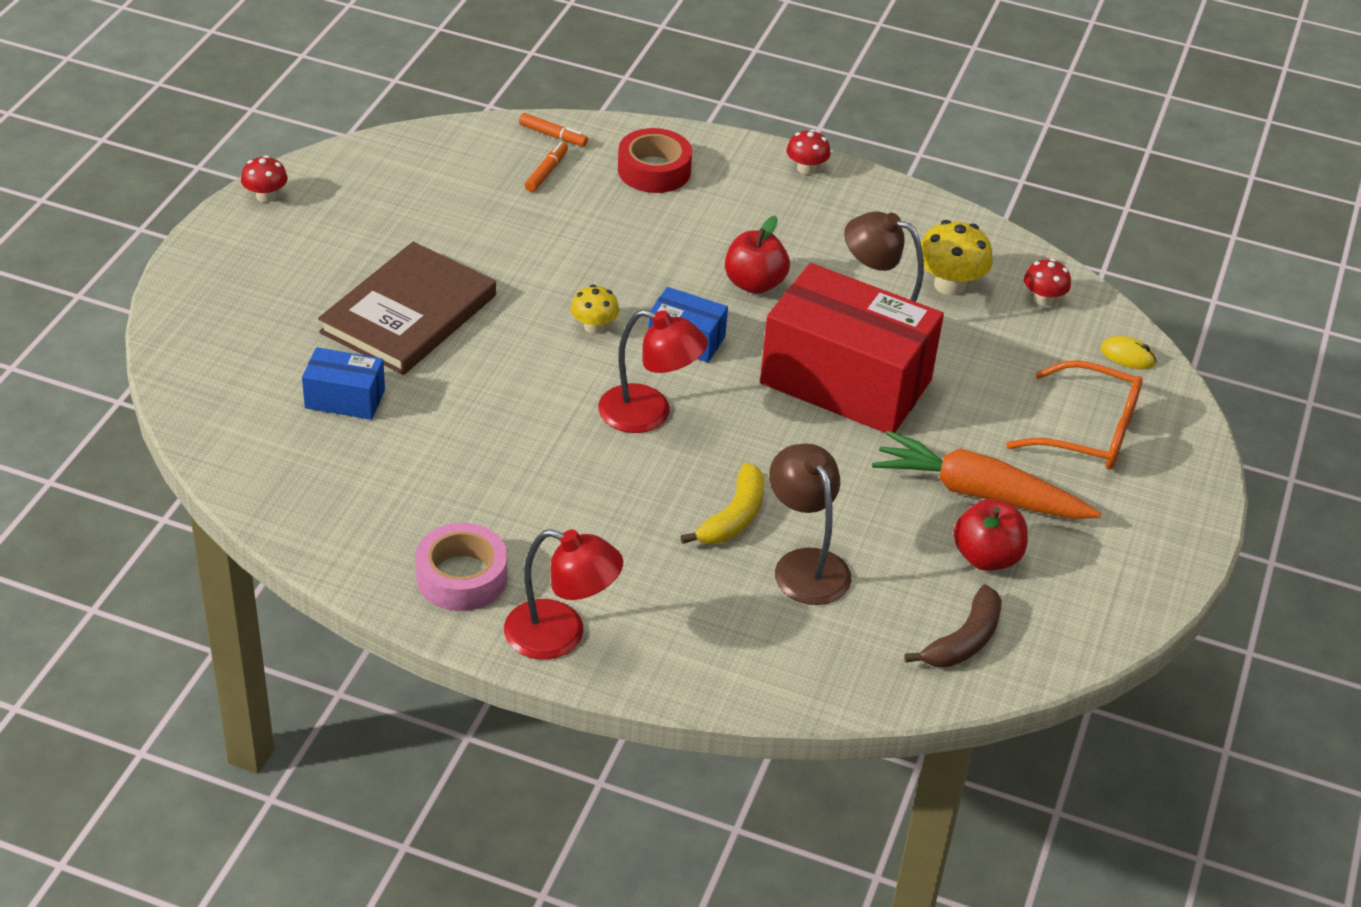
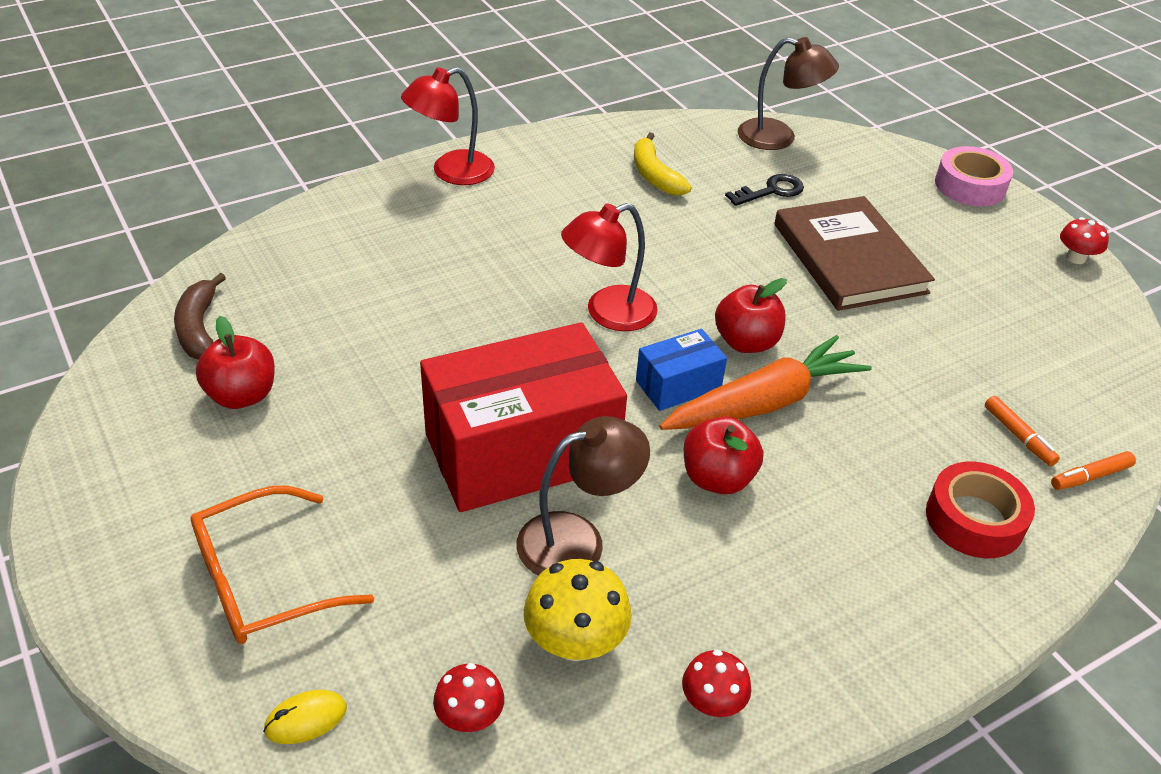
camera: 130 degrees right, 0 degrees up
(345, 399) = (771, 191): blue box -> black key
(461, 577) = (546, 161): pink tape -> pink tape (970, 186)
(594, 326) = (746, 342): yellow mushroom -> red apple
(733, 517) = (453, 293): yellow banana -> yellow banana (655, 175)
(805, 564) = (366, 299): brown lamp -> brown lamp (778, 138)
(806, 168) = (895, 663): red mushroom -> red mushroom (712, 702)
(979, 493) = (301, 441): orange carrot -> orange carrot (764, 403)

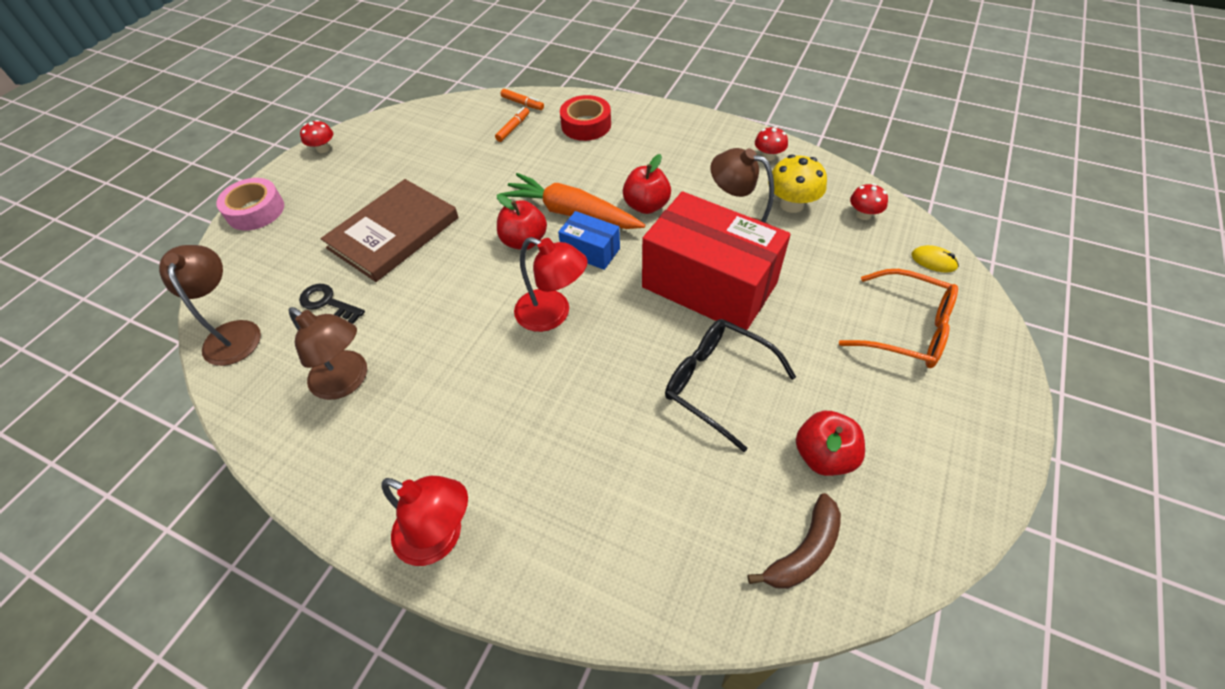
camera: 120 degrees left, 10 degrees up
(396, 376) = (717, 383): none -> black glasses
(655, 175) = (347, 381): yellow banana -> brown lamp

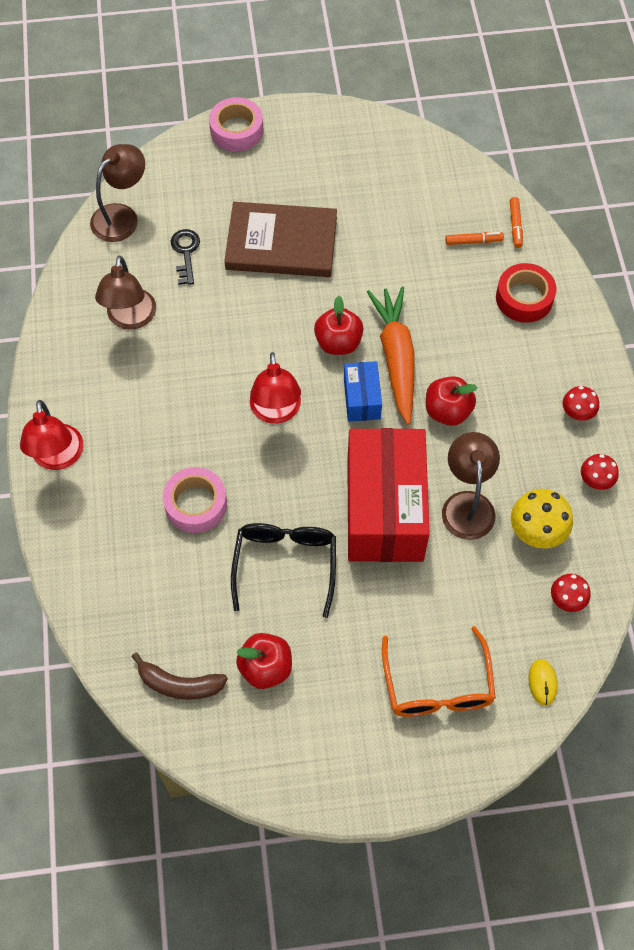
camera: 55 degrees right, 10 degrees up
(323, 149) = (337, 117): red mushroom -> red mushroom (577, 412)
(599, 427) = (196, 504): none -> pink tape

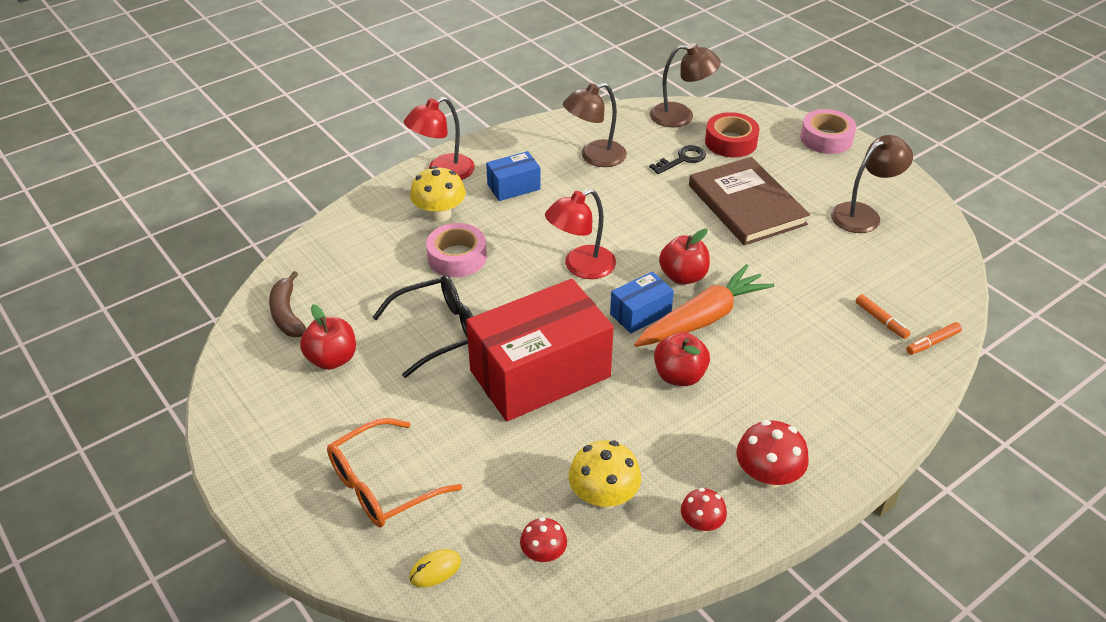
camera: 60 degrees right, 20 degrees down
(122, 490) = (439, 214): none -> yellow mushroom
(126, 408) = (514, 187): none -> blue box
(467, 504) = (591, 430): brown lamp -> brown lamp (863, 214)
(524, 298) = (857, 382): red tape -> red tape (730, 142)
(577, 412) = (767, 476): red mushroom -> red mushroom, size x1.60

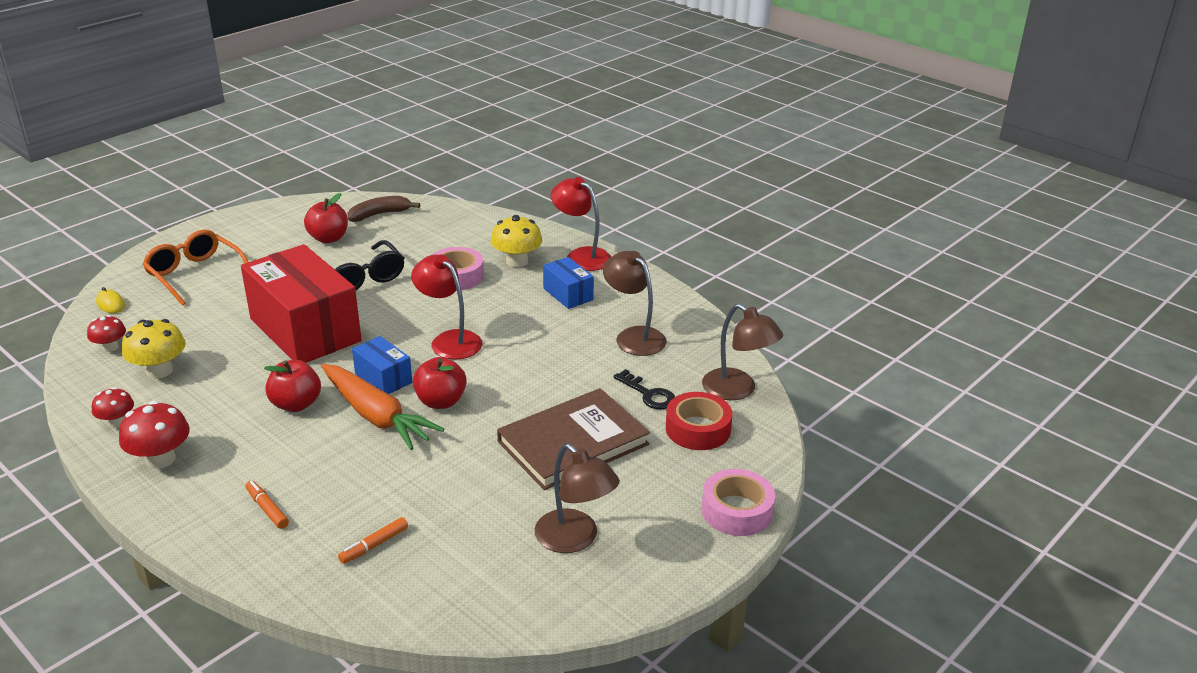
camera: 80 degrees right, 10 degrees down
(681, 116) = (737, 390): brown lamp -> brown lamp turned 45 degrees counterclockwise
(932, 342) = (335, 587): orange marker -> orange marker (267, 509)

